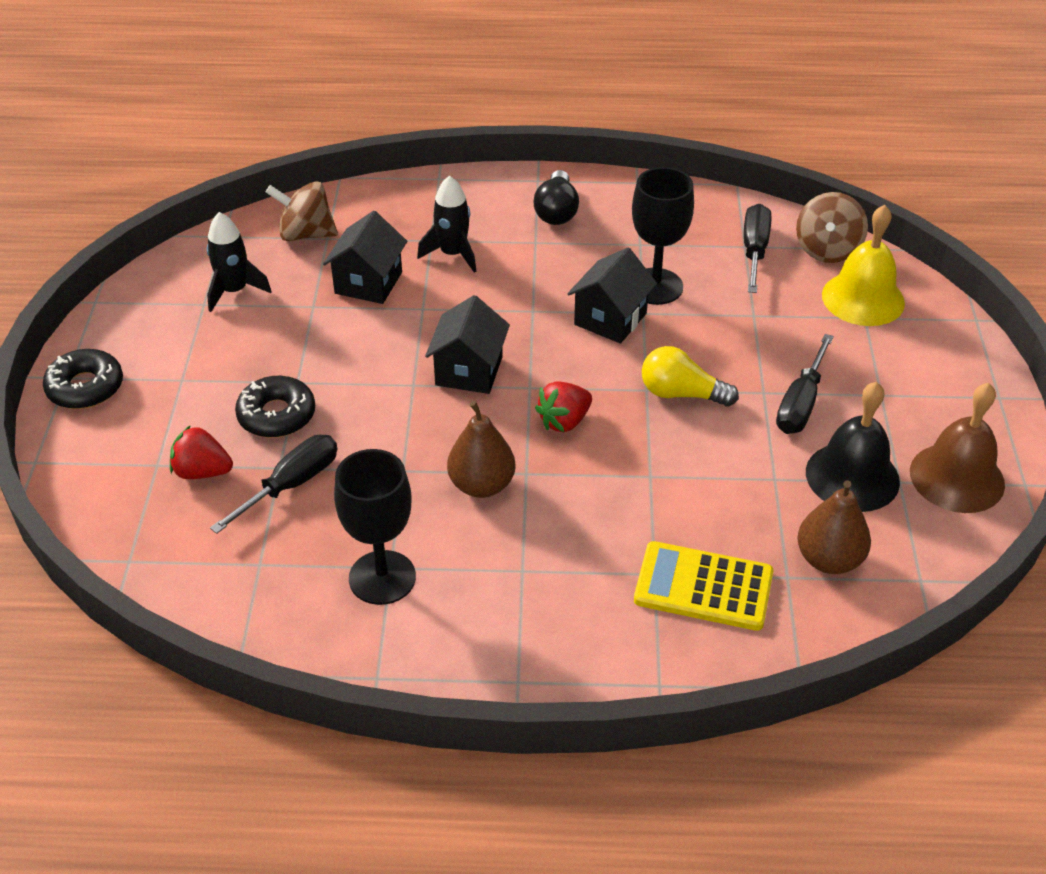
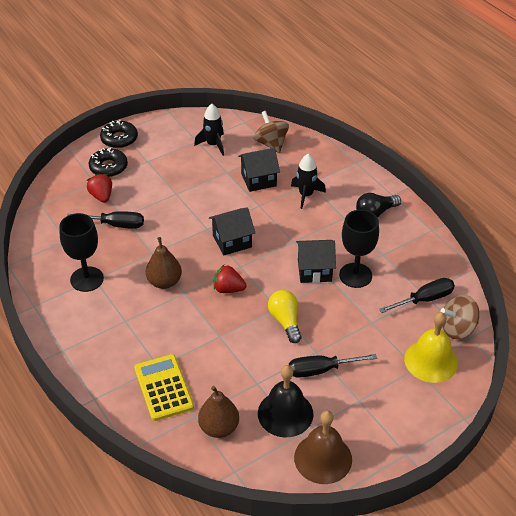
camera: 55 degrees right, 0 degrees up
(277, 415) = (151, 198): black donut -> black donut (108, 167)

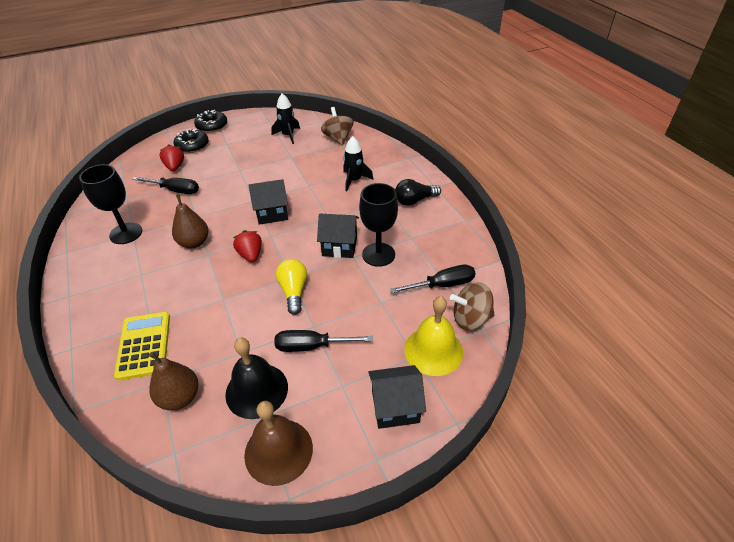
camera: 10 degrees right, 0 degrees up
(228, 289) = (250, 255): red strawberry -> red strawberry turned 45 degrees clockwise
(258, 180) = (316, 165): black house -> black house (395, 407)

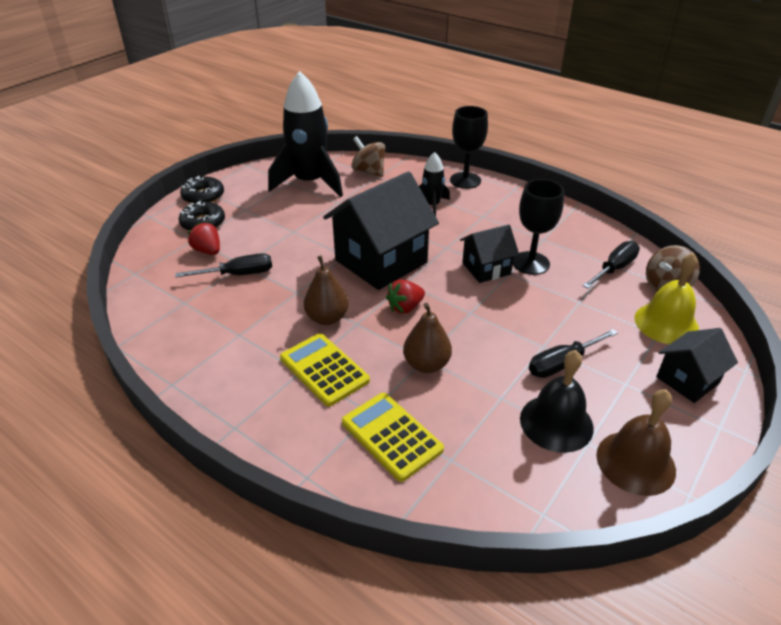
camera: 30 degrees left, 5 degrees down
(126, 233) = (229, 337): black goblet -> black goblet (465, 180)
(154, 279) = (324, 369): none -> yellow calculator
(180, 397) = (489, 464): brown pear -> brown pear (426, 364)
(250, 255) = (405, 307): red strawberry -> red strawberry turned 75 degrees counterclockwise
(272, 213) = (381, 261): black house -> black house, size x1.86
(288, 135) = (309, 183): black rocket -> black rocket, size x2.01
(293, 291) = (489, 324): yellow light bulb -> none
(414, 200) = (510, 206): black light bulb -> none

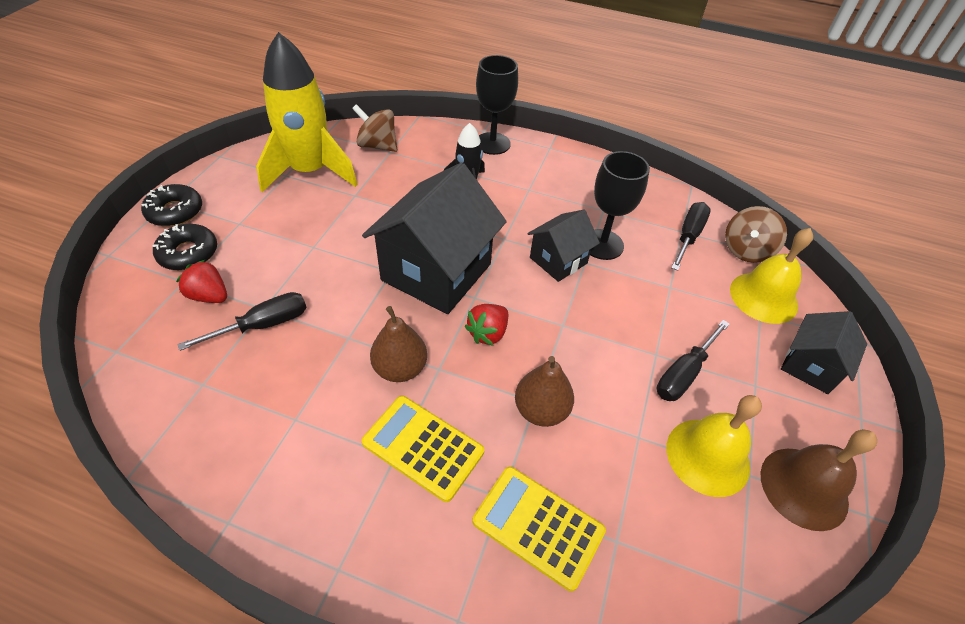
camera: 20 degrees left, 10 degrees up
(309, 183) = (310, 171): black rocket -> yellow rocket
(556, 423) = (707, 456): black bell -> yellow bell

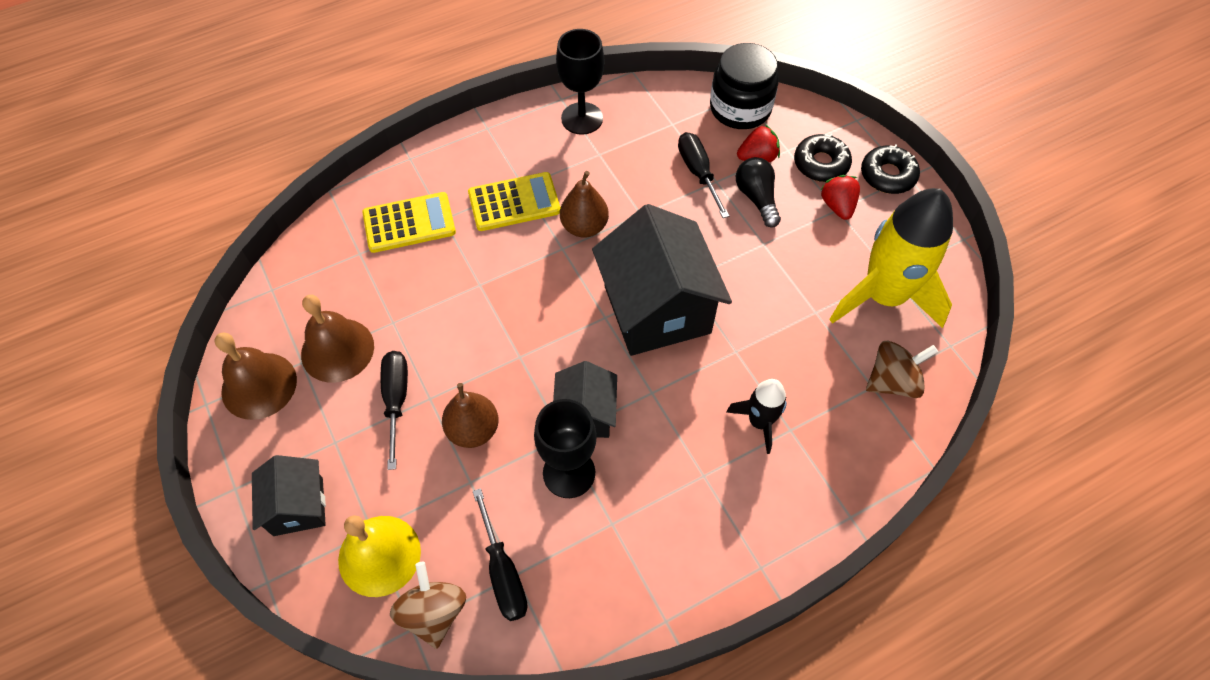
camera: 135 degrees right, 10 degrees up
(141, 342) = (740, 108): none -> black jar
(262, 325) = (698, 173): black screwdriver -> black screwdriver turned 150 degrees clockwise
(264, 273) = (756, 198): none -> black light bulb
(488, 333) = (562, 299): red strawberry -> red strawberry (837, 206)
(492, 143) = (815, 505): black goblet -> black goblet (582, 118)
(541, 410) = (470, 282): brown pear -> brown pear (473, 430)
(707, 456) = (337, 350): yellow bell -> brown bell

